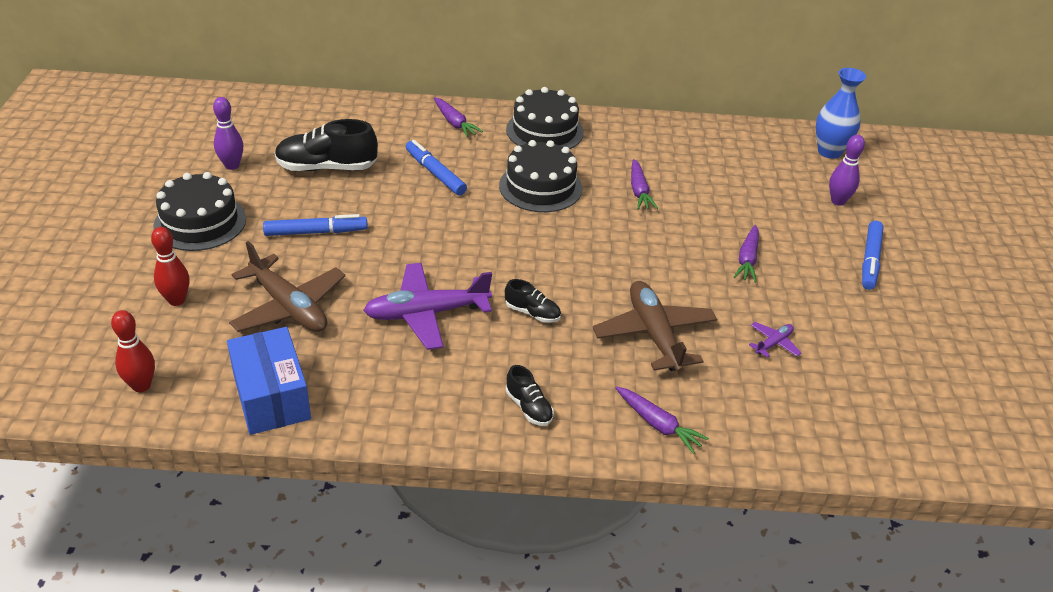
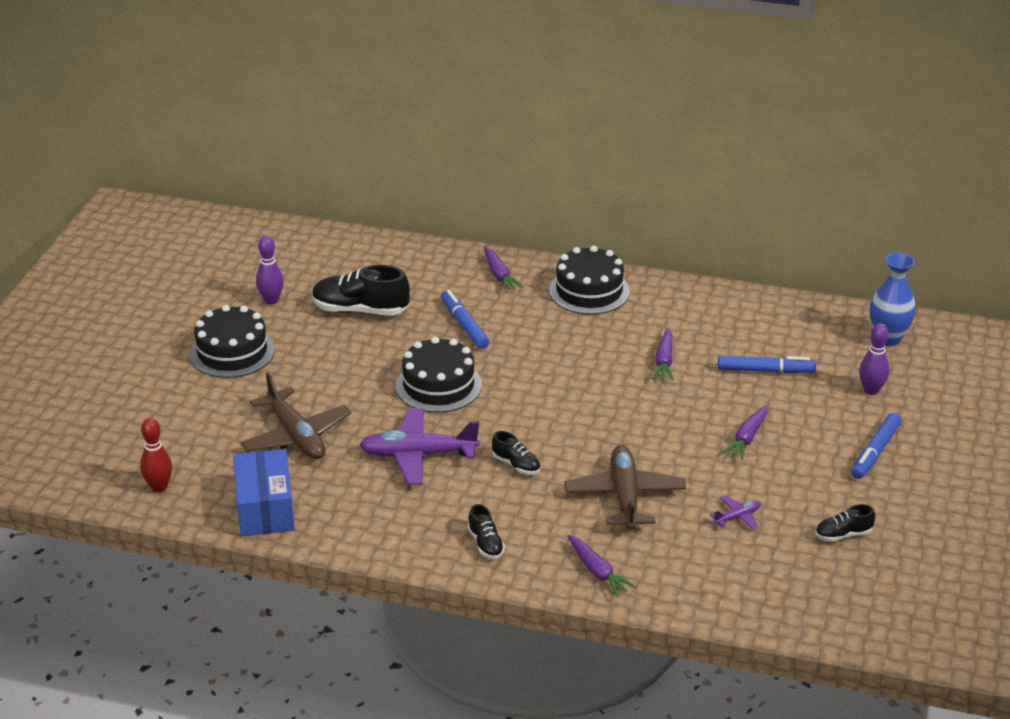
camera: 15 degrees right, 5 degrees down
(176, 300) = (199, 420): red bowling pin -> none
(316, 232) = (335, 371): blue marker -> blue marker (765, 370)
(540, 187) = (565, 348): black cake -> black cake (438, 385)
(881, 350) = (843, 534): none -> black shoe

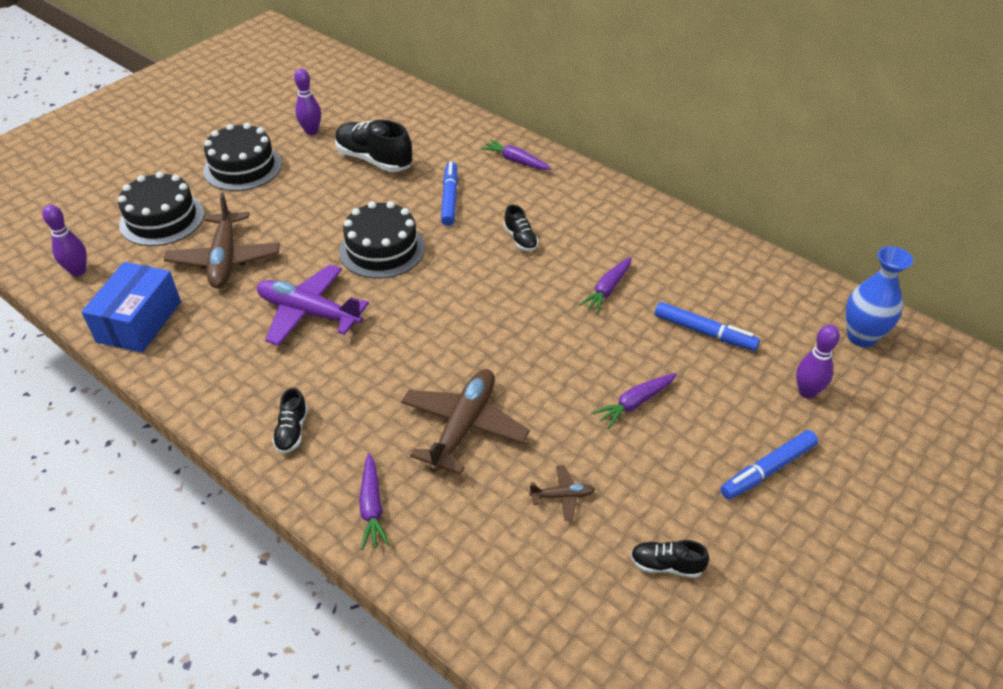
camera: 25 degrees right, 10 degrees up
(159, 487) = (78, 271): red bowling pin -> purple bowling pin
(499, 275) = (516, 161): purple carrot -> purple carrot turned 120 degrees clockwise
(516, 465) = (387, 354): black shoe -> black shoe (520, 239)
(589, 291) = (585, 198): black cake -> black cake (162, 219)
(737, 517) = (562, 496): purple plane -> brown plane

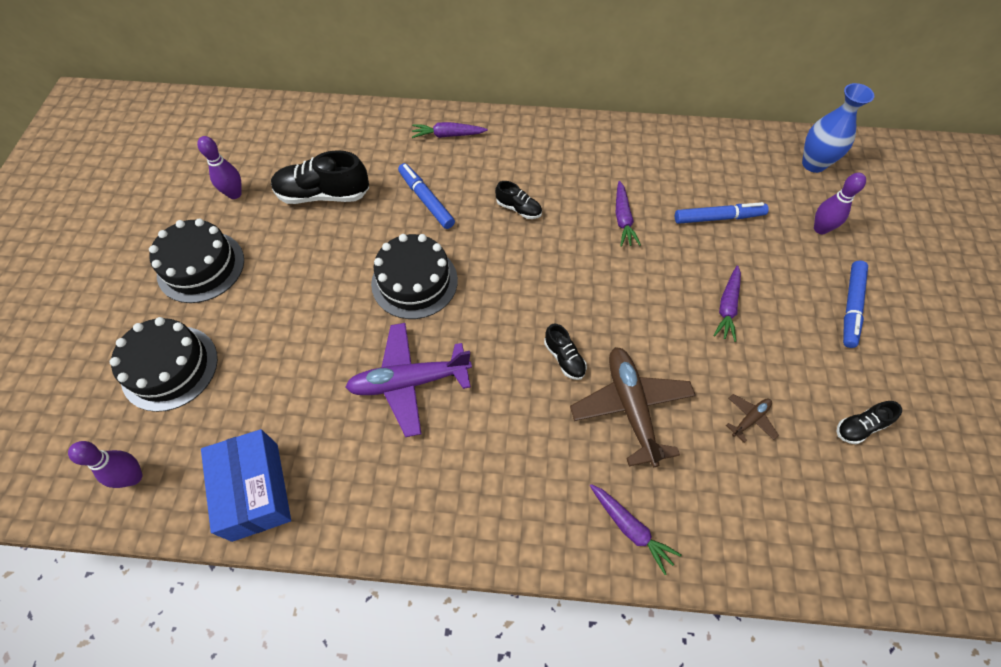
camera: 35 degrees left, 15 degrees up
(225, 259) = (278, 374): brown plane -> none
(292, 431) = (503, 505): black shoe -> black shoe (564, 358)

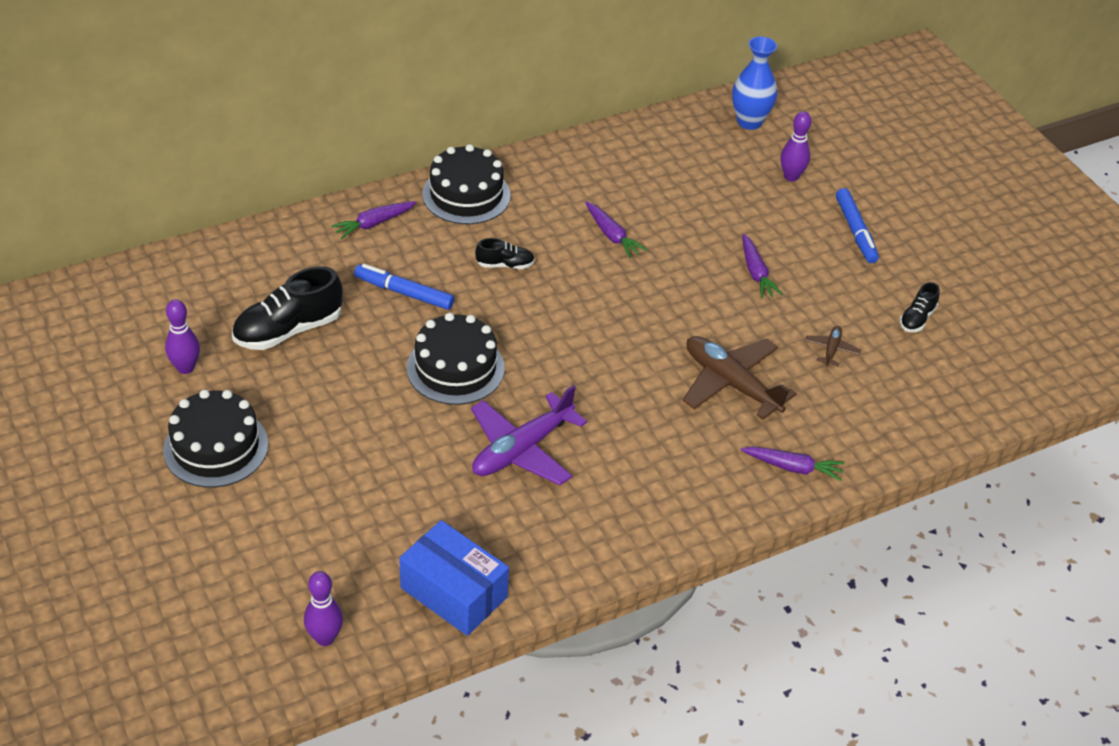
camera: 35 degrees left, 15 degrees down
(170, 367) = (272, 542): black cake -> black cake (466, 195)
(564, 358) = (646, 371): black shoe -> none
(718, 218) = (697, 201): blue marker -> none

